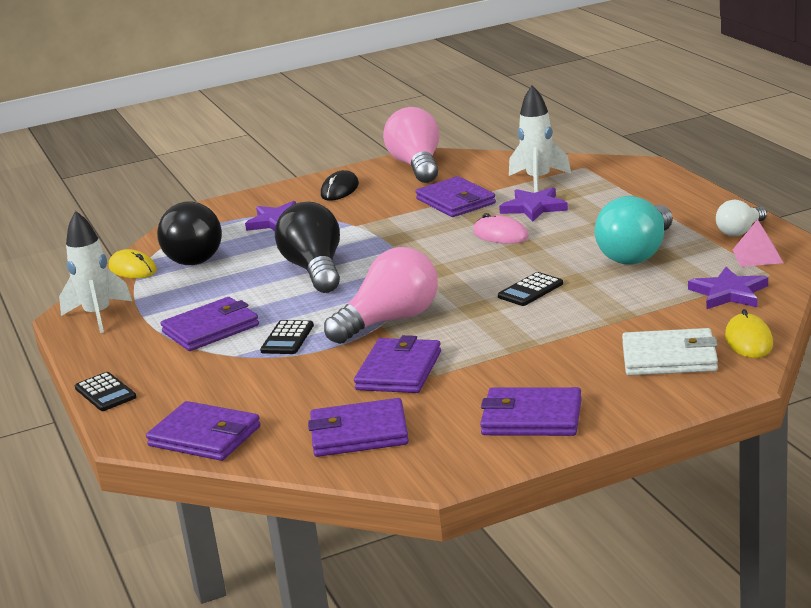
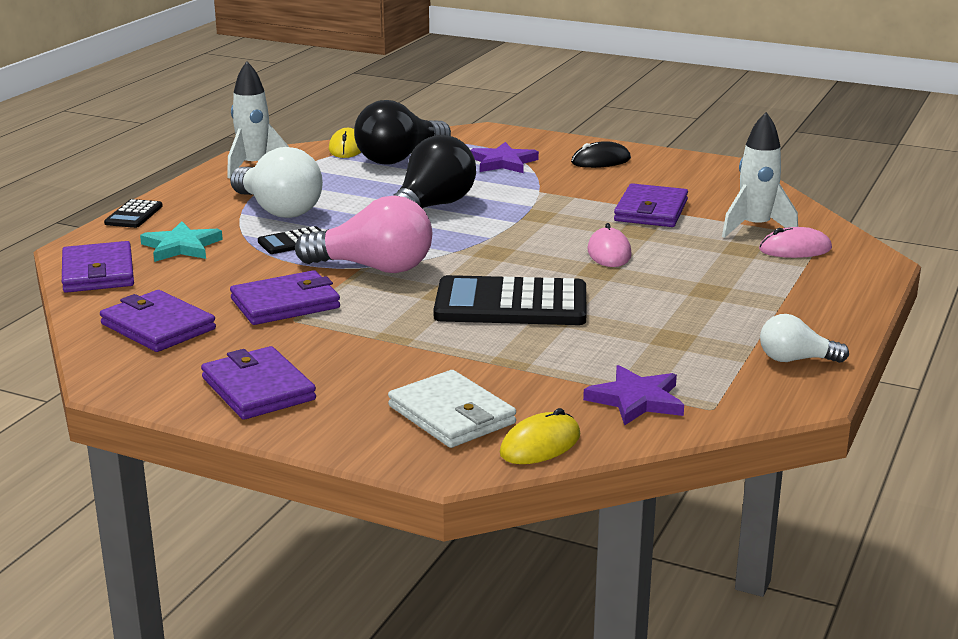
camera: 45 degrees right, 0 degrees up
(211, 329) = (278, 210): purple wallet -> white light bulb
(214, 387) = (181, 246): none -> turquoise star
(417, 166) = (700, 171): pink light bulb -> none
(530, 290) = (511, 304): black calculator -> black calculator, size x2.08
(534, 207) = (691, 246): purple star -> none
(589, 180) = (795, 249): none -> pink mouse
(637, 254) = (661, 326): turquoise light bulb -> none
(757, 256) = (748, 387): pink pyramid -> none

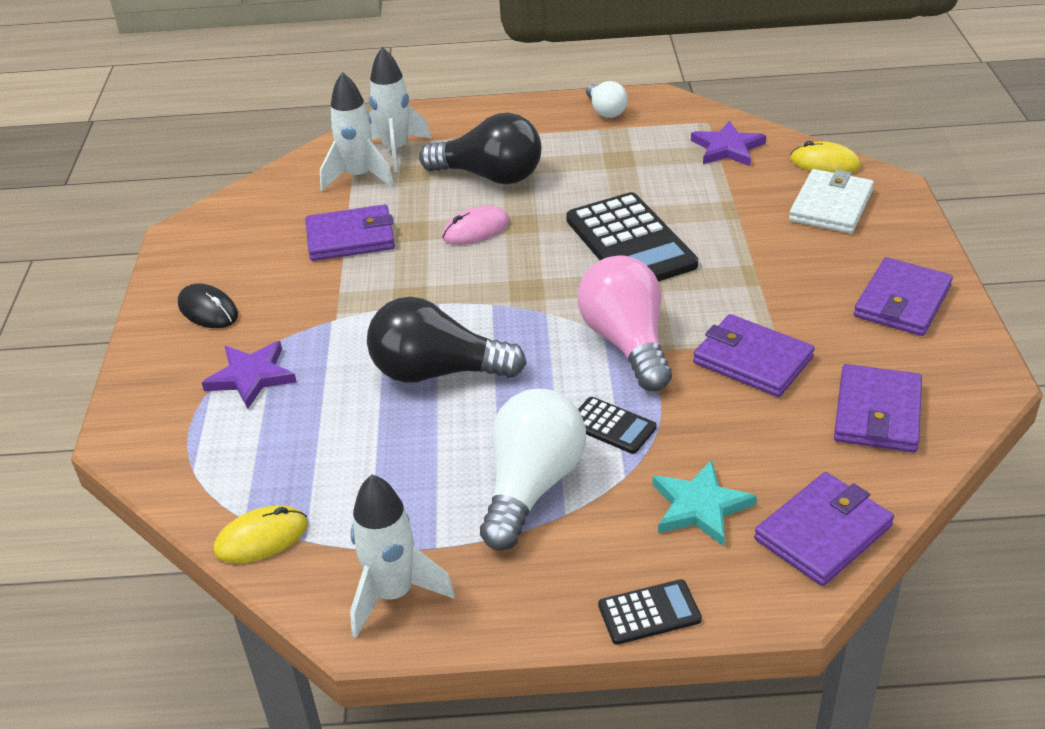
camera: 115 degrees left, 15 degrees up
(399, 158) = (280, 468): black light bulb -> black light bulb (490, 176)
(795, 249) = (396, 150): pink mouse -> white rocket

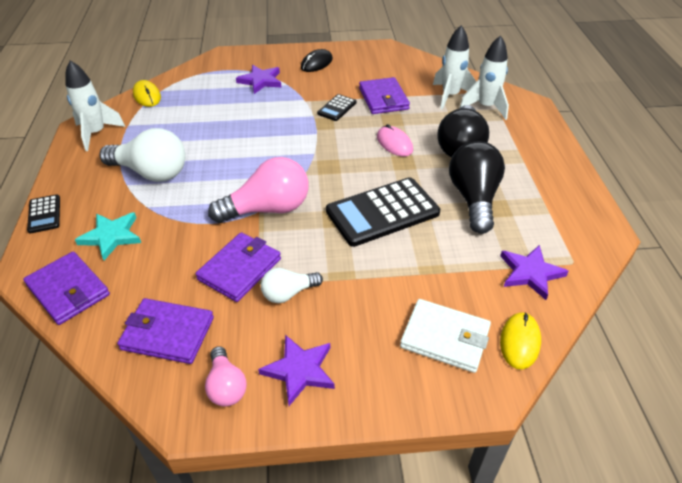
camera: 85 degrees right, 5 degrees up
(437, 372) = (253, 136): black light bulb -> black light bulb (473, 198)
(605, 111) = (572, 201): white light bulb -> white light bulb (288, 293)
(611, 426) = (190, 202): black calculator -> black calculator (337, 108)
(902, 301) = (299, 370): purple wallet -> purple star
(940, 354) = (226, 386): none -> pink light bulb

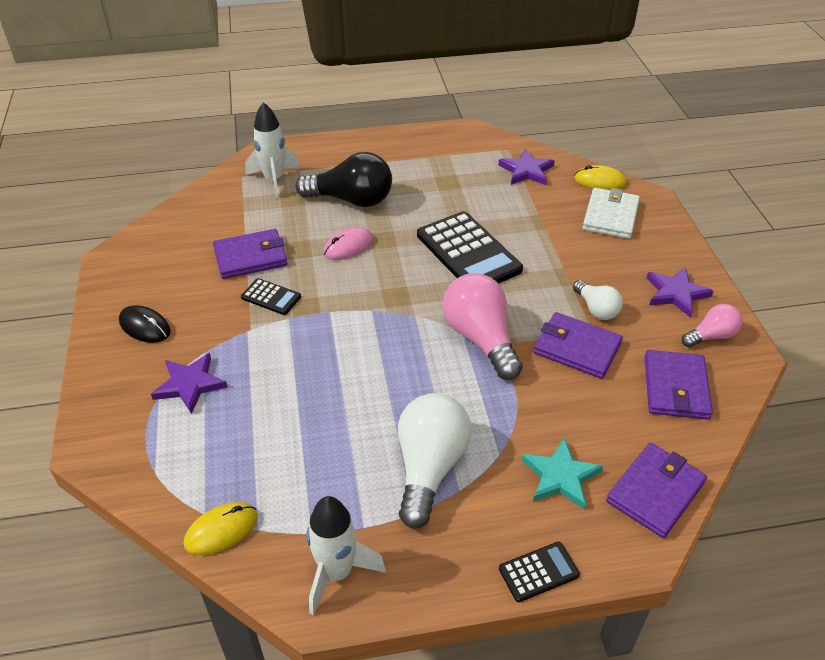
camera: 95 degrees left, 0 degrees up
(450, 96) = (248, 204): white rocket -> none
(473, 198) = (436, 195): black light bulb -> none

